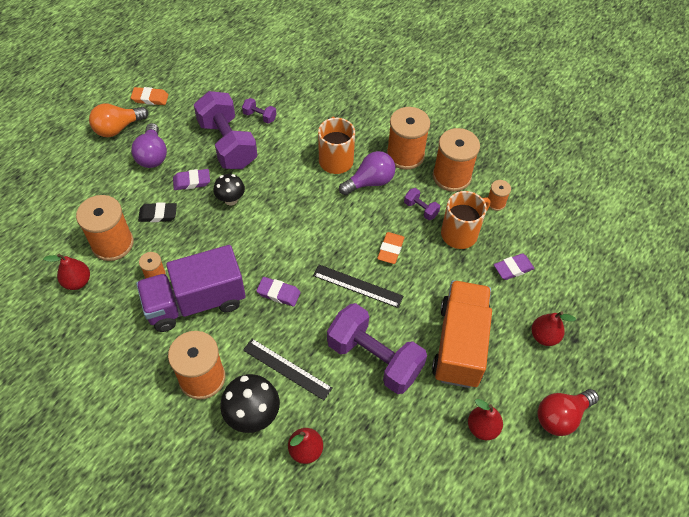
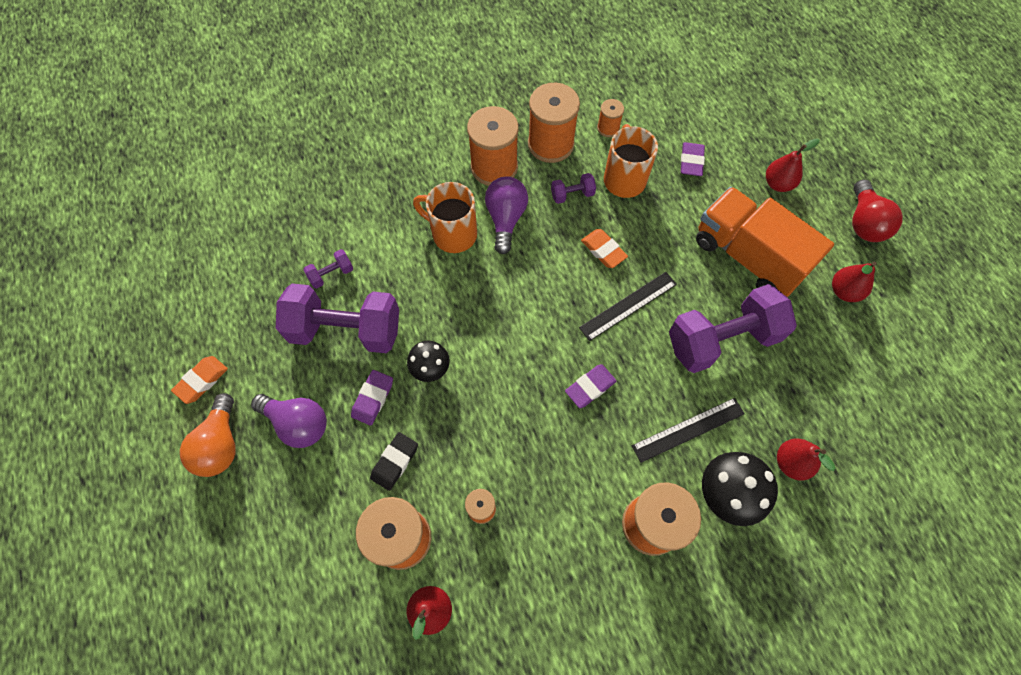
camera: 55 degrees left, 10 degrees up
(195, 302) = (548, 481): purple truck -> none

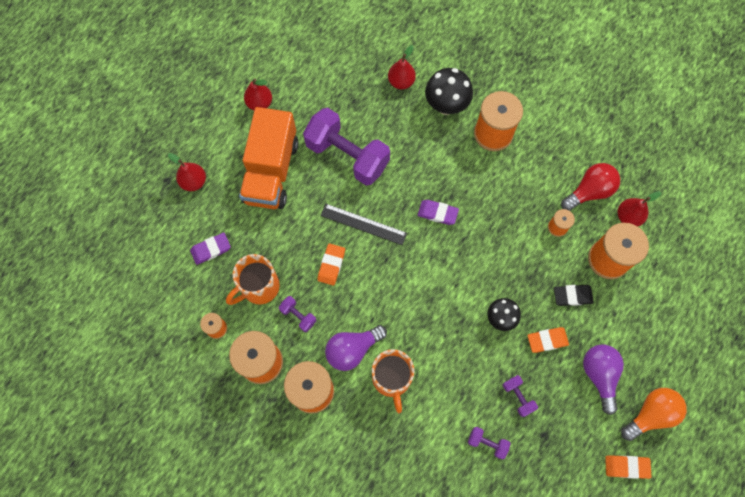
camera: 125 degrees left, 5 degrees up
(346, 330) = (518, 397): purple dumbbell -> purple dumbbell, size x0.42
(373, 398) = (547, 340): purple eraser -> orange eraser
(688, 429) = (422, 144): black ruler -> none
(864, 223) = (193, 114): red light bulb -> red light bulb (589, 191)

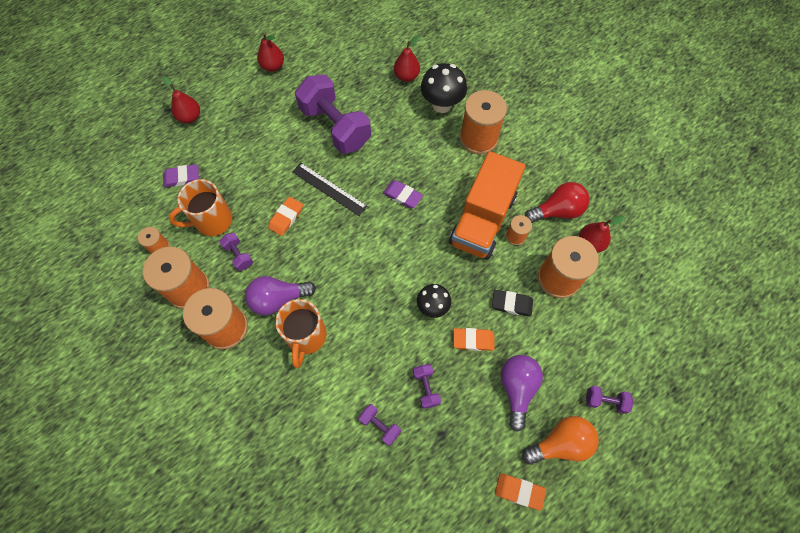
camera: 15 degrees right, 5 degrees down
(271, 171) = (262, 124): orange truck -> orange truck (482, 220)
(679, 365) = (605, 401): none -> purple dumbbell

